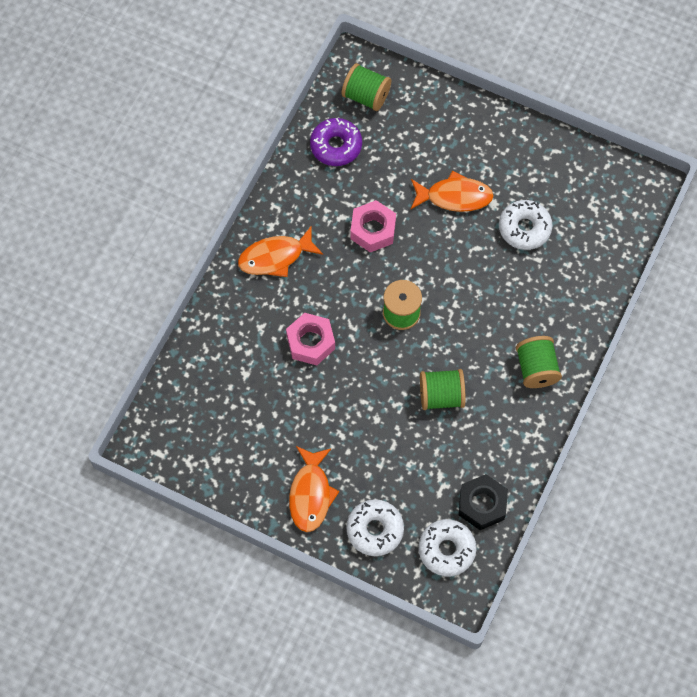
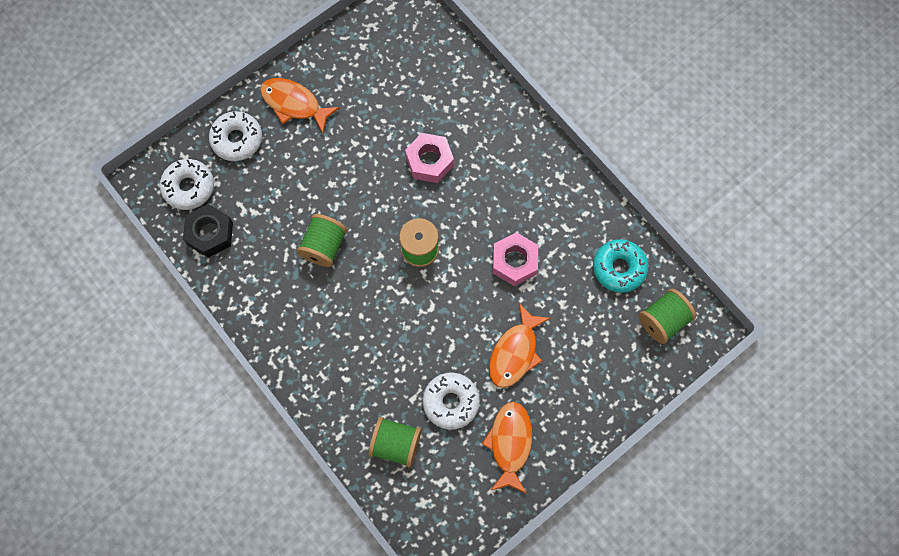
camera: 115 degrees right, 5 degrees up
(275, 257) = (526, 167): orange fish -> orange fish (510, 443)
(336, 146) = (619, 268): purple donut -> turquoise donut
(536, 369) = (306, 341): green spool -> green spool (396, 444)

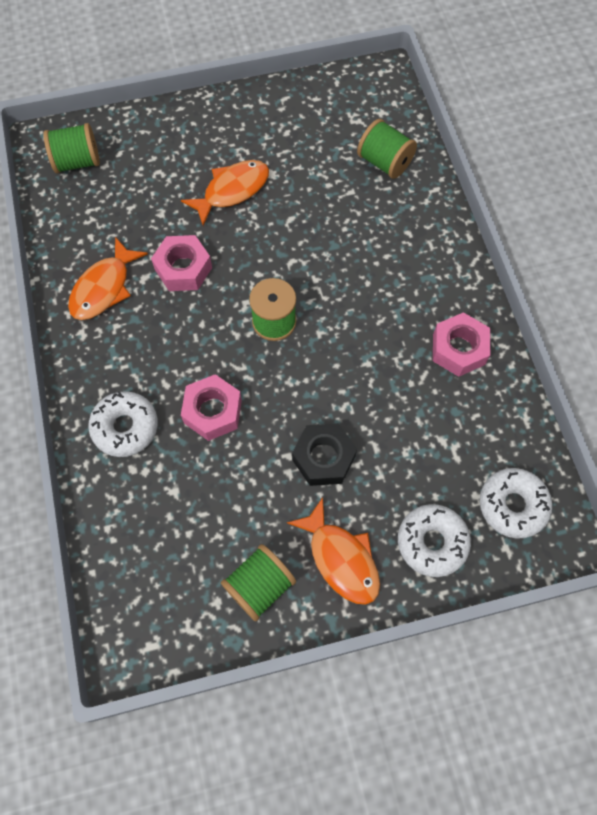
camera: 155 degrees left, 5 degrees down
(210, 233) = (503, 437): black nut -> black nut (323, 458)
(266, 289) = (458, 349): none -> pink nut
(324, 246) = (376, 368): green spool -> green spool (259, 586)
(451, 402) = (316, 175): white donut -> white donut (125, 427)
(510, 443) = (280, 124): orange fish -> orange fish (104, 288)
(619, 268) = (85, 221): turquoise donut -> none

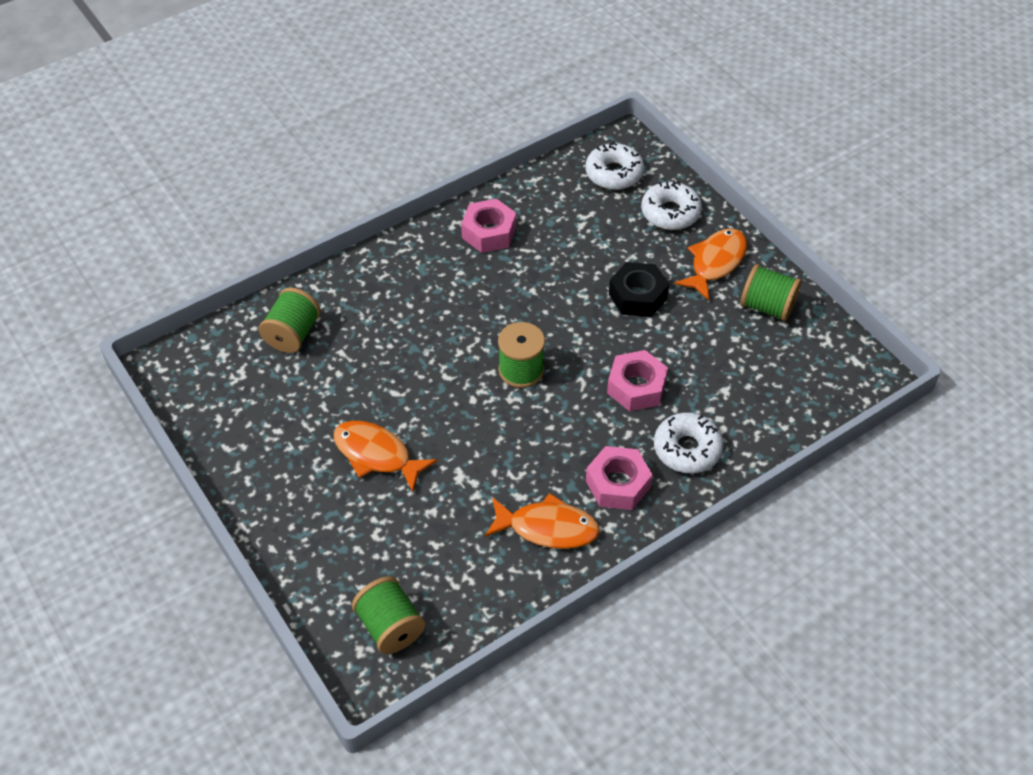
camera: 110 degrees left, 15 degrees down
(183, 269) = (494, 464): pink nut -> pink nut (618, 484)

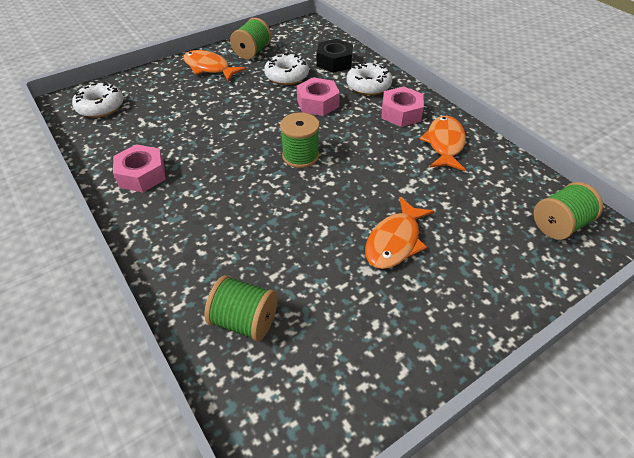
camera: 90 degrees left, 5 degrees down
(637, 296) = (233, 100): black nut -> black nut (334, 62)
(670, 213) = (154, 83): white donut -> white donut (287, 76)

